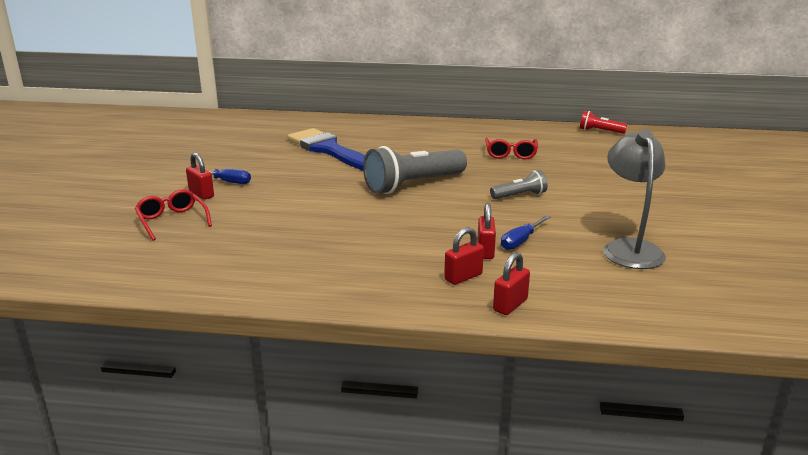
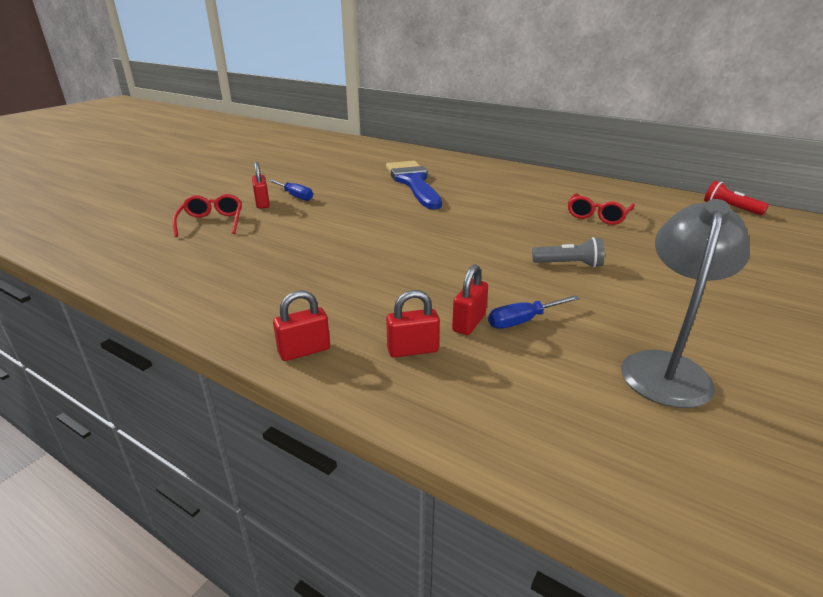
camera: 25 degrees right, 5 degrees up
(413, 185) = (460, 230): grey flashlight -> none
(510, 305) = (434, 406): red padlock -> red padlock (304, 351)

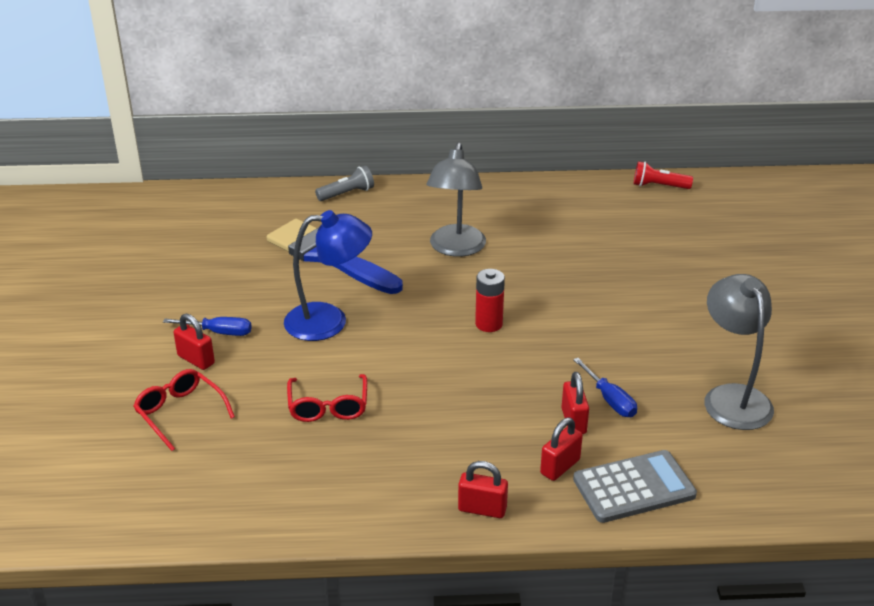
camera: 35 degrees left, 5 degrees up
(304, 351) = (482, 509): red padlock -> red padlock turned 75 degrees clockwise
(367, 209) = (329, 321): none -> blue lamp
(464, 398) = (634, 487): none -> grey calculator
(477, 242) = (489, 324): none -> red battery
(507, 200) = (456, 248): none -> grey lamp
(523, 321) = (609, 400): blue screwdriver -> blue screwdriver turned 60 degrees counterclockwise
(569, 264) = (589, 320): grey flashlight -> grey flashlight (347, 194)
(597, 216) = (560, 242): red glasses -> red glasses (328, 406)

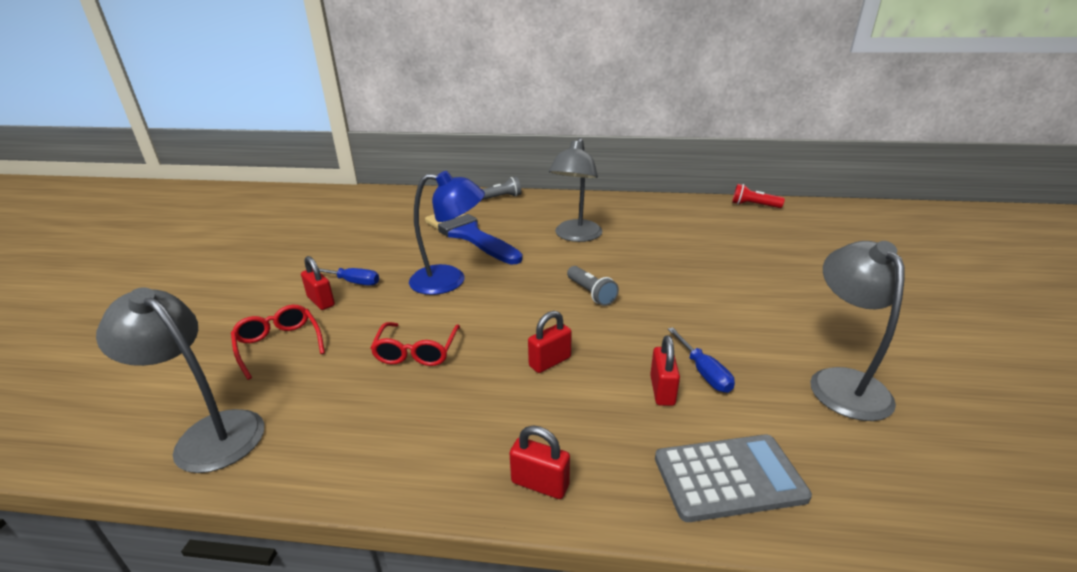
camera: 10 degrees right, 5 degrees down
(168, 503) = (209, 433): none -> grey lamp
(489, 324) = (591, 293): red battery -> grey flashlight
(560, 467) = (641, 441): red padlock -> red padlock (550, 362)

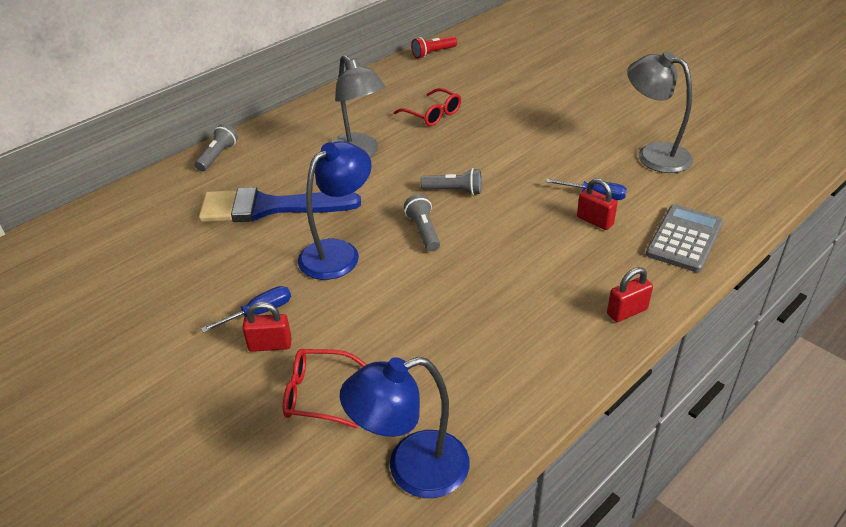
camera: 50 degrees left, 10 degrees up
(209, 433) = (412, 469): grey lamp -> blue lamp
(416, 352) = (427, 313): red glasses -> red glasses (433, 114)
(519, 303) = (423, 231): none -> grey flashlight
(550, 362) = (515, 252): red padlock -> none

